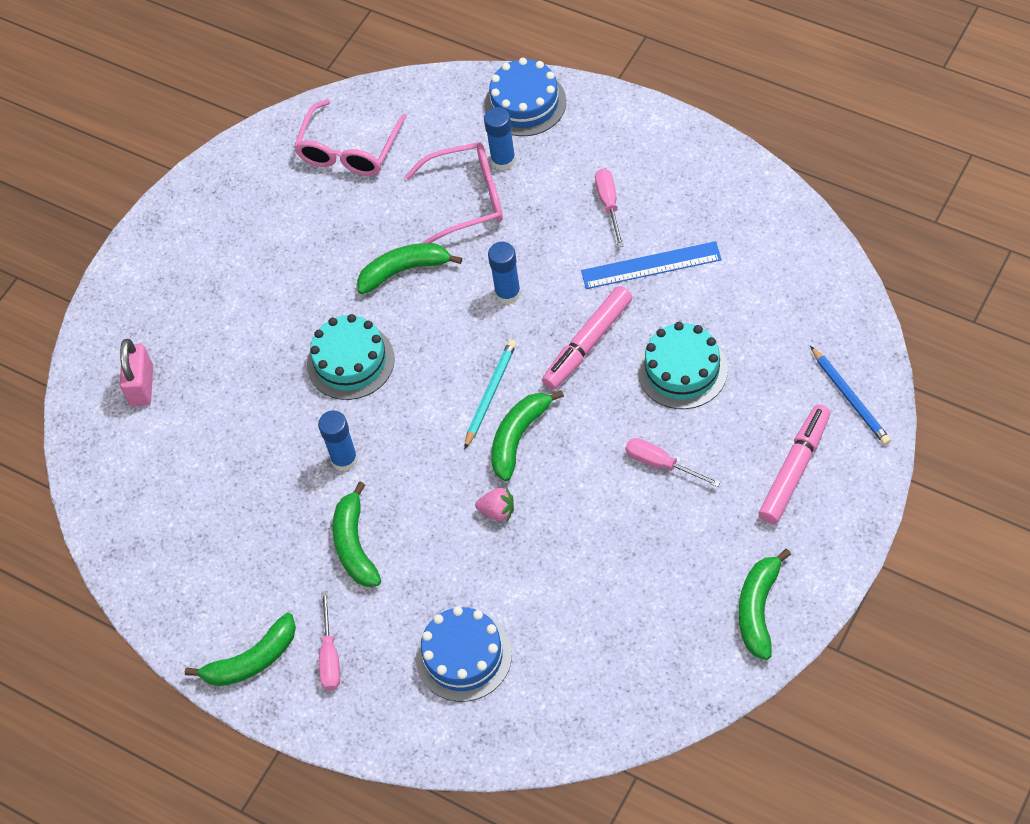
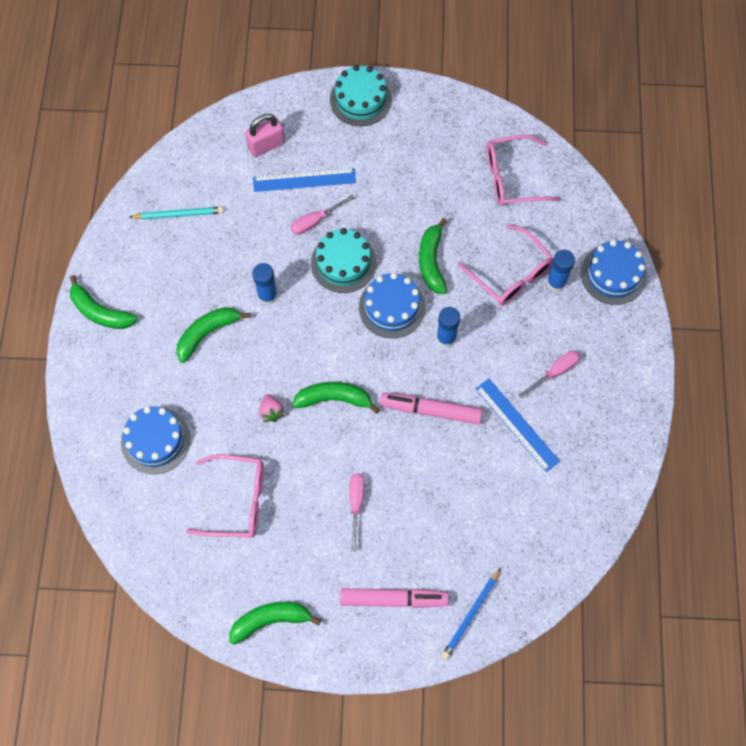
camera: 55 degrees right, 10 degrees up
(215, 362) = (304, 180): none -> blue ruler
(330, 656) = (122, 357): pink screwdriver -> pink screwdriver (315, 221)
(404, 270) = (431, 261): green banana -> green banana turned 135 degrees counterclockwise
(437, 333) = (392, 307): none -> blue cake
(490, 394) = (359, 364): turquoise pencil -> turquoise pencil (178, 214)
(591, 591) = (237, 500): none -> pink glasses
(682, 370) = (439, 485): turquoise cake -> turquoise cake (360, 99)

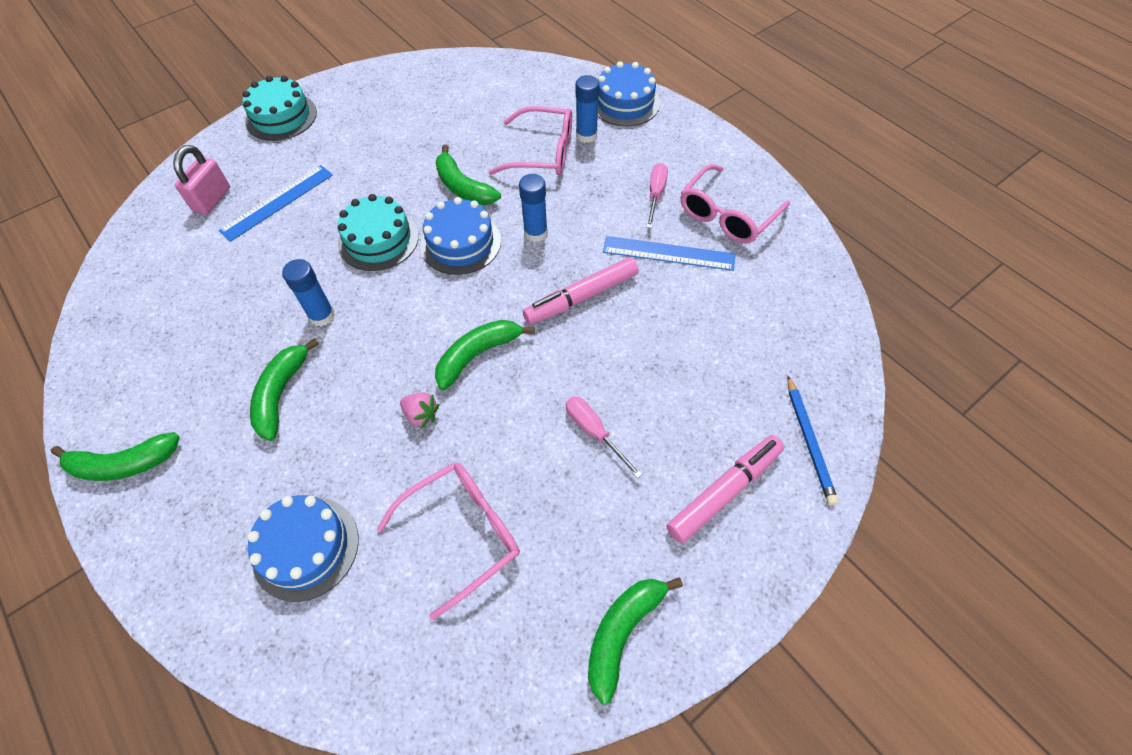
camera: 40 degrees left, 10 degrees down
(178, 214) = (156, 311): turquoise pencil -> none
(315, 221) = (318, 226): pink screwdriver -> none
(512, 178) = (474, 92): pink glasses -> pink glasses (727, 215)

